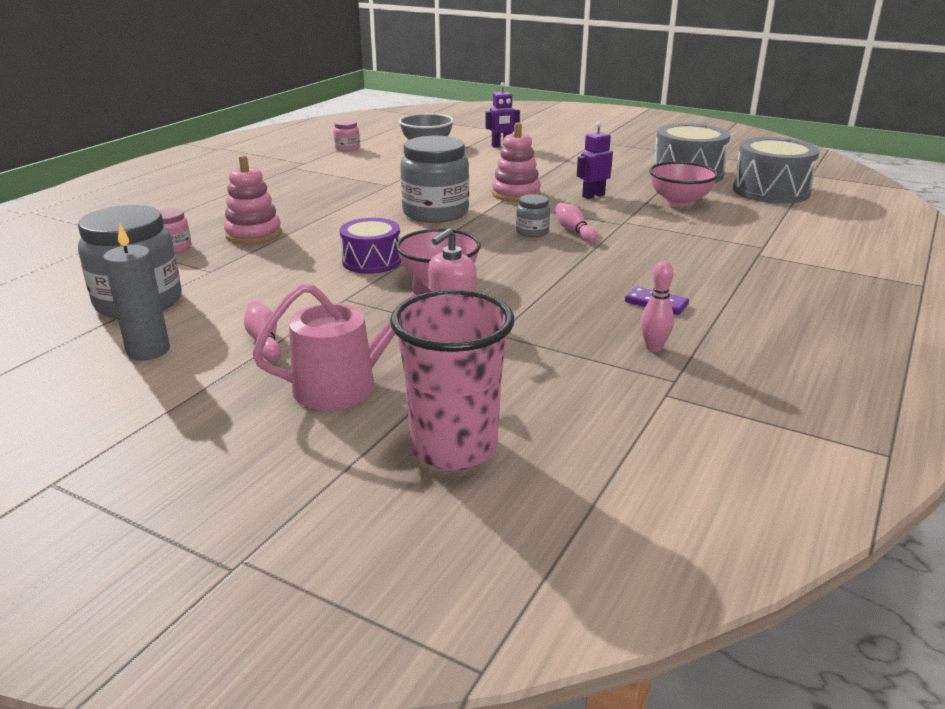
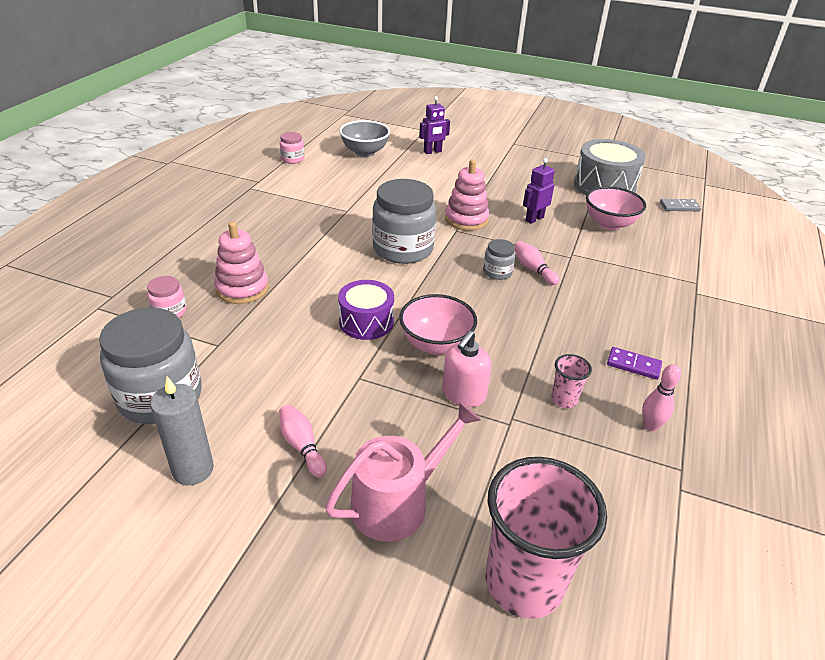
camera: 10 degrees left, 10 degrees up
(563, 324) = (564, 399): none -> pink cup
(771, 191) = (679, 207): grey drum -> grey domino

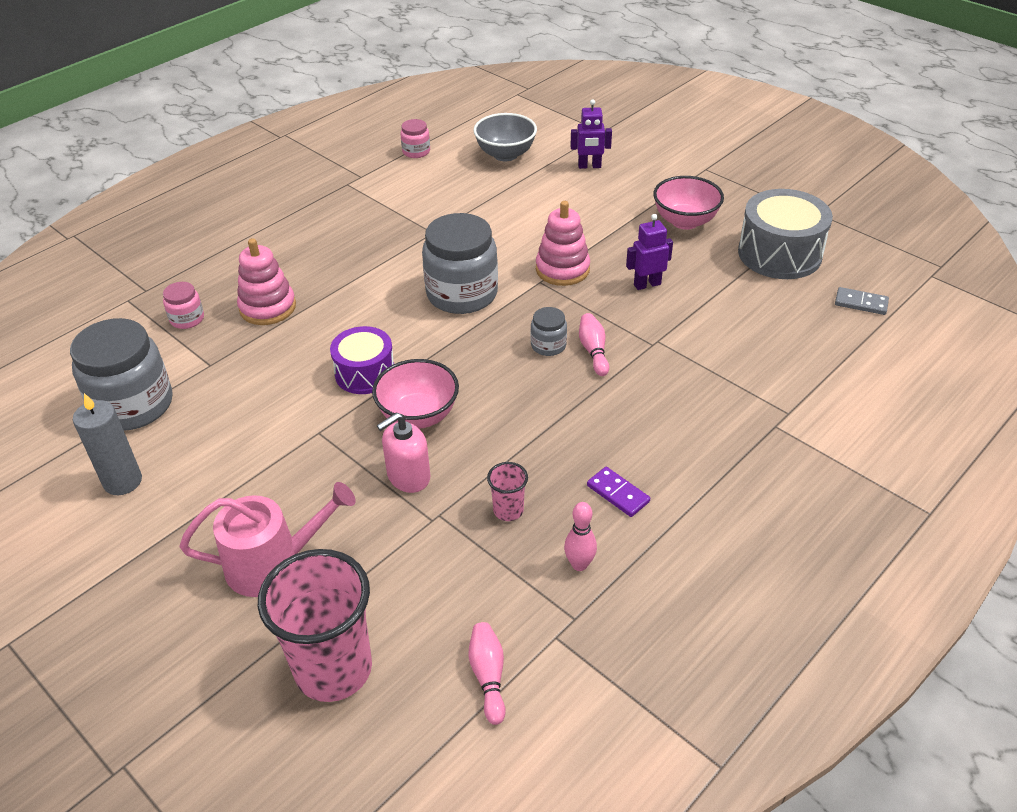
camera: 25 degrees right, 5 degrees up
(302, 446) = (224, 486): pink bowling pin -> pink bowling pin (488, 676)
(609, 224) = (740, 310): pink bowl -> pink bowl (685, 221)

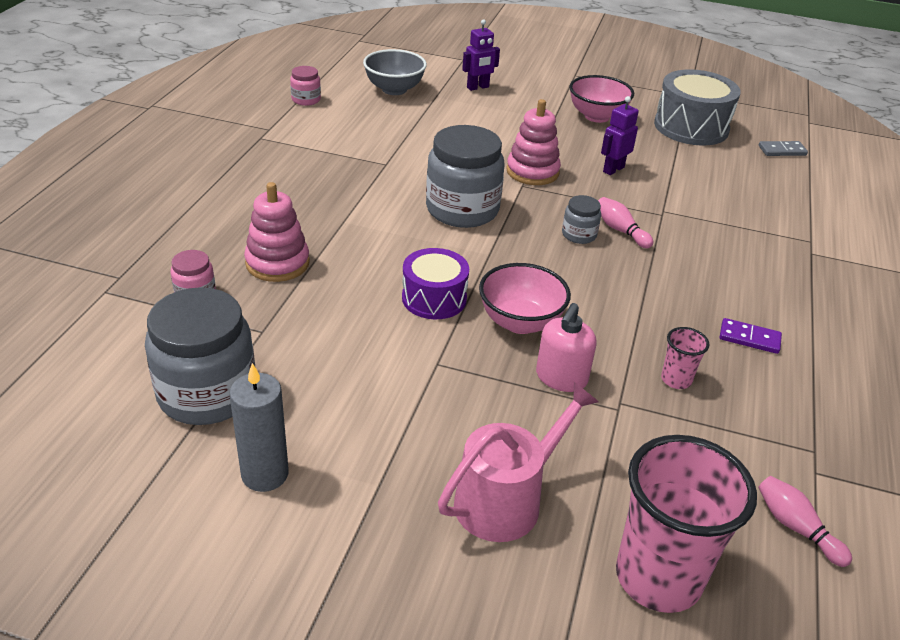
camera: 30 degrees left, 5 degrees down
(579, 564) = (775, 405): pink bowling pin -> none

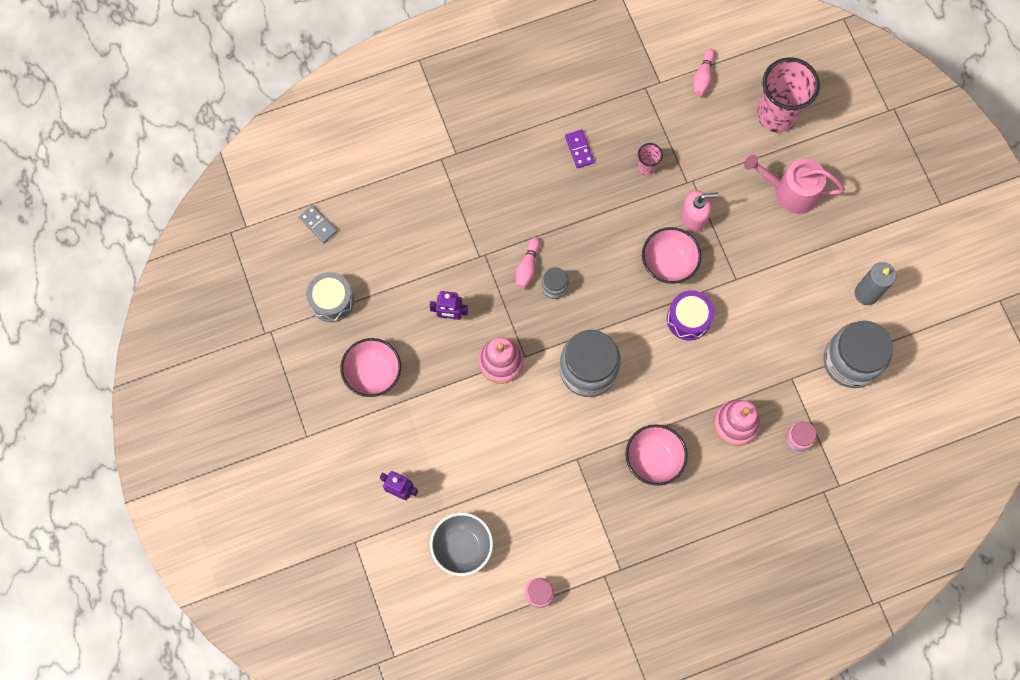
camera: 125 degrees left, 35 degrees up
(322, 199) = (653, 459): none -> pink bowl
(691, 127) = (332, 301): grey drum -> grey drum, size x0.65

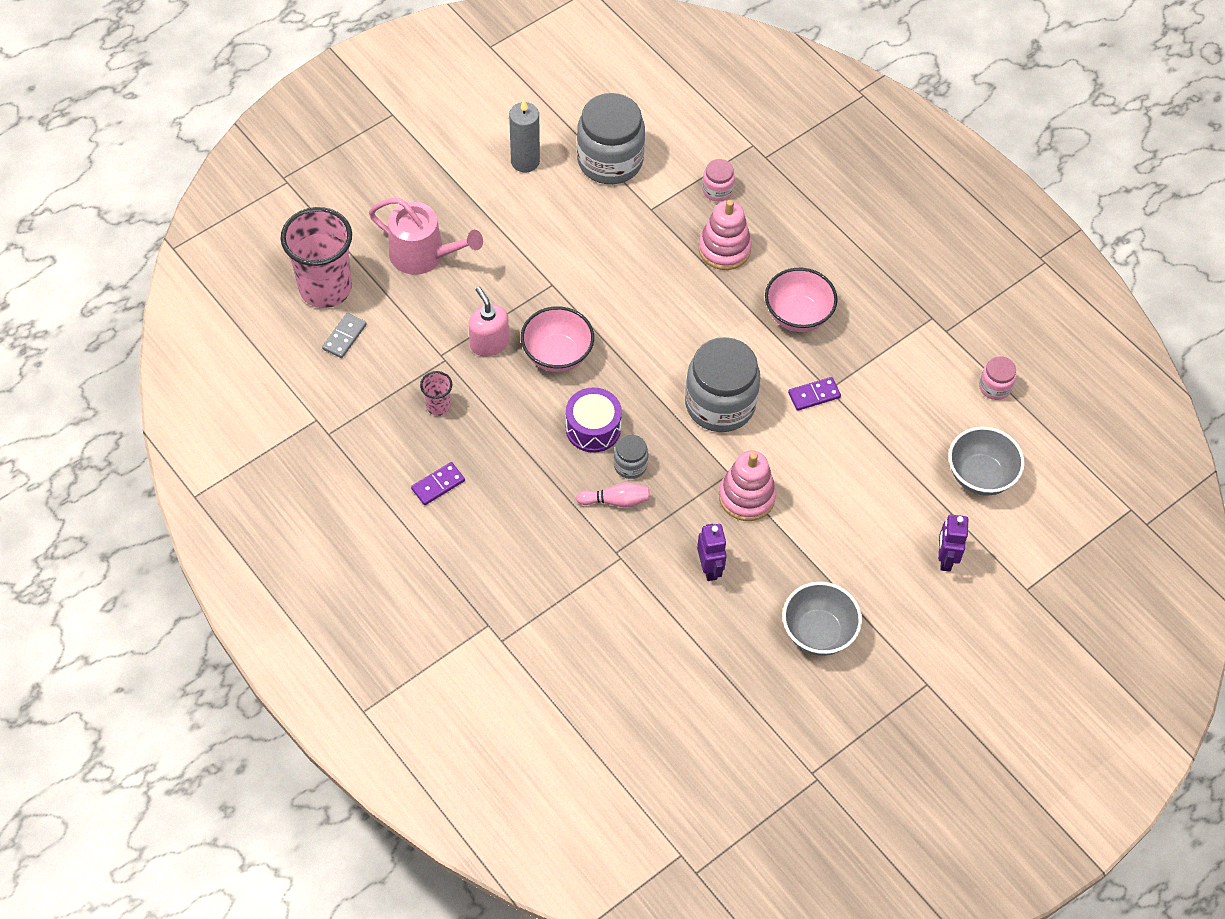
camera: 110 degrees left, 15 degrees down
(318, 224) = (645, 762): grey domino -> grey domino (344, 337)
(332, 301) = (743, 711): grey drum -> none
(373, 374) = (818, 632): pink bowl -> grey bowl
(574, 445) = (814, 395): none -> purple domino
(688, 319) = (619, 320): purple drum -> purple drum (593, 428)
(702, 77) = (296, 375): pink bowling pin -> none
(790, 191) = (423, 255): pink watering can -> pink watering can turned 60 degrees counterclockwise

